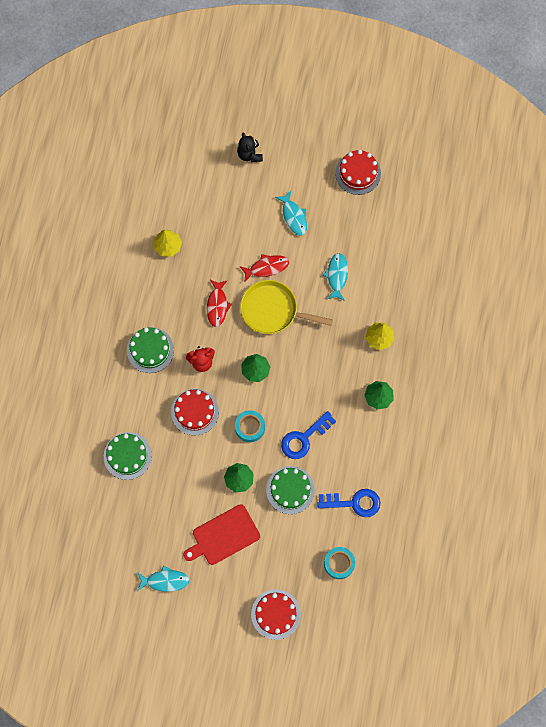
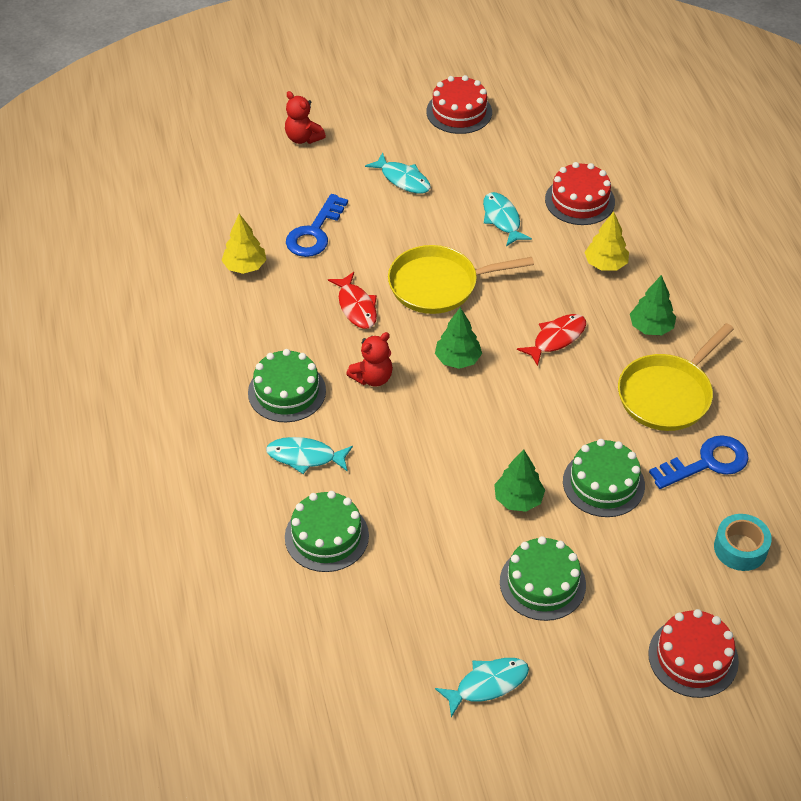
camera: 25 degrees left, 25 degrees down
(140, 399) = (305, 457): none -> turquoise fish
(195, 412) = (399, 441): red cake -> red cake (579, 200)
(224, 536) = (542, 583): red cutting board -> green cake
(249, 154) = (303, 138): black teddy bear -> red teddy bear
(250, 427) = (493, 430): turquoise tape -> none
(266, 267) = (400, 243): red fish -> red fish (556, 339)
(304, 438) = (581, 413): blue key -> blue key (315, 232)
(360, 448) = (667, 394): none -> yellow pan

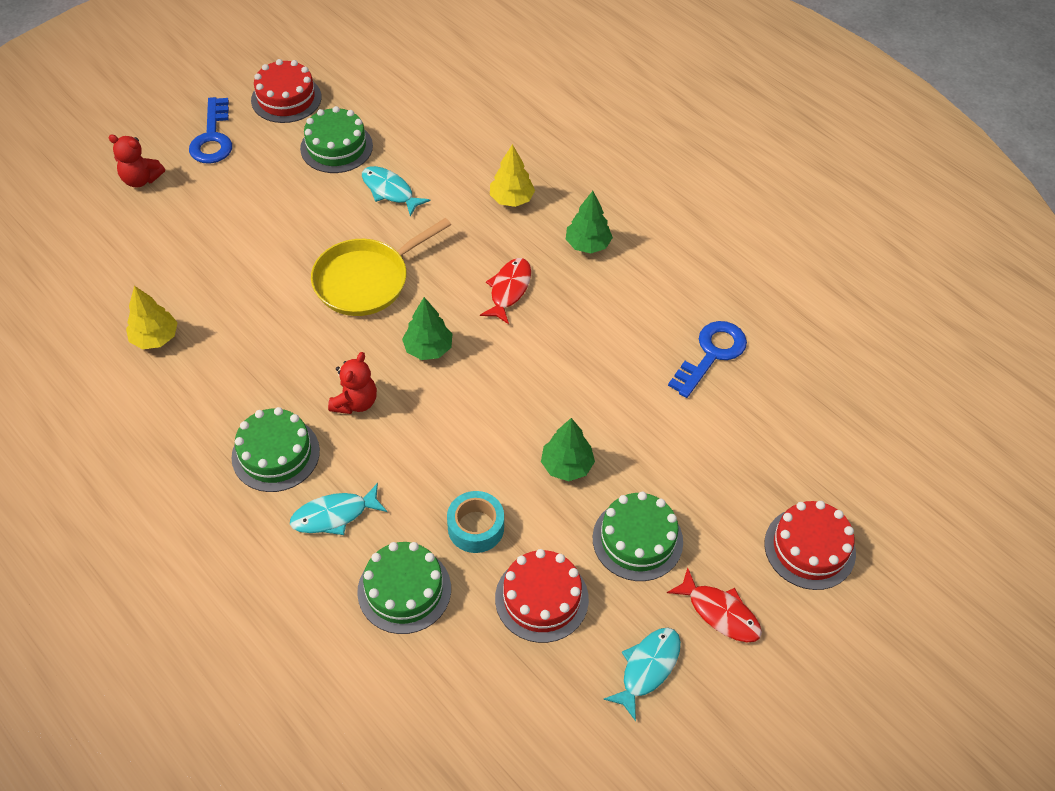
camera: 30 degrees left, 5 degrees up
(315, 232) = (209, 274): blue key -> blue key (213, 138)
(356, 307) = (296, 335): red fish -> red fish (719, 612)
(403, 179) = (269, 186): turquoise fish -> none
(579, 200) = (452, 146): red cake -> red cake (541, 598)
(603, 483) = (634, 414): green cake -> green cake (336, 147)
(667, 394) = (639, 303): yellow pan -> none
(740, 548) = (787, 423): turquoise tape -> turquoise tape (476, 527)

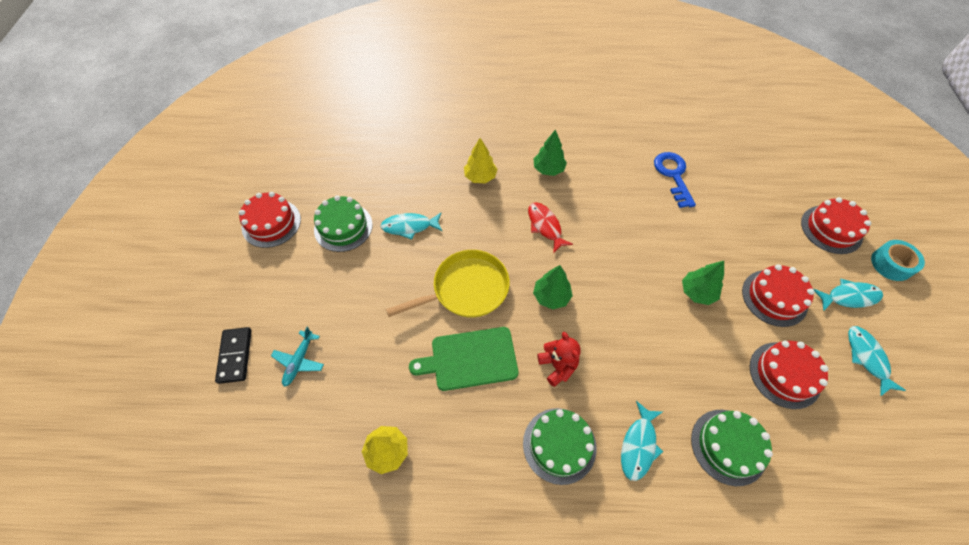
camera: 45 degrees left, 5 degrees up
(141, 179) = (235, 356): red teddy bear -> black domino
(177, 222) = (299, 361): none -> turquoise plane
(213, 138) = (252, 286): blue key -> none
(296, 333) = (470, 359): none -> green cutting board
(366, 280) = (466, 289): yellow pan -> yellow pan turned 120 degrees counterclockwise
(476, 527) = (708, 371): turquoise tape -> turquoise tape (891, 264)
(637, 539) = (774, 297): green cake -> red cake
(719, 612) = (849, 297): red fish -> turquoise fish

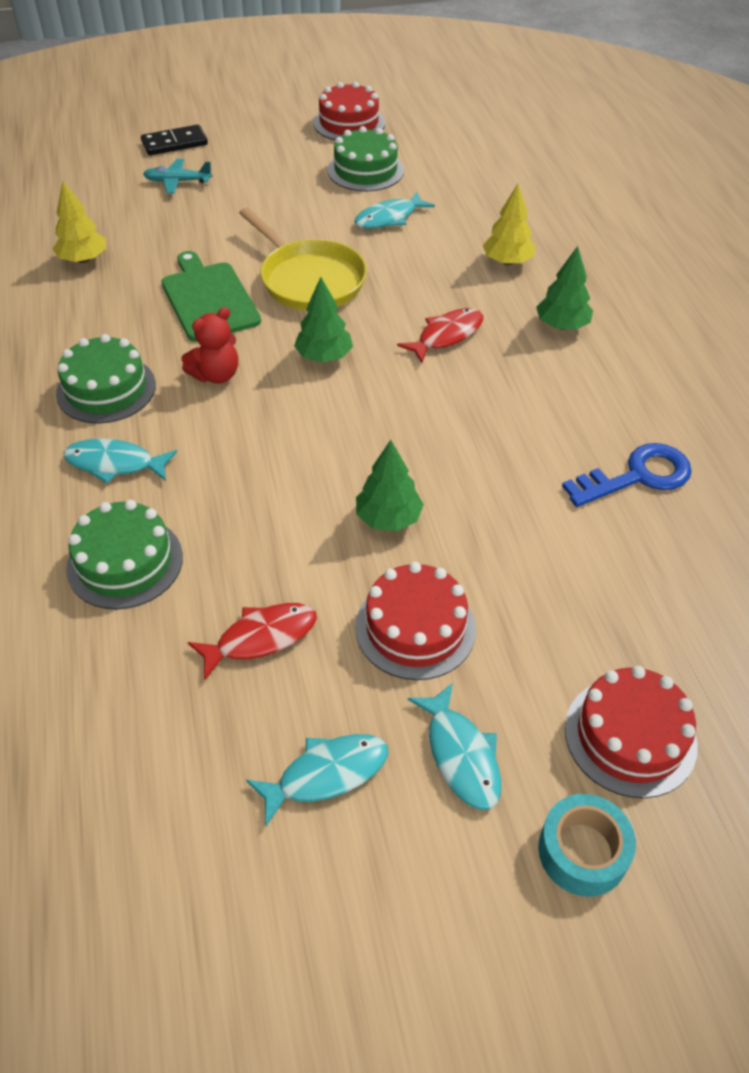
camera: 75 degrees right, 10 degrees down
(409, 226) = (389, 218): turquoise fish -> turquoise fish turned 105 degrees counterclockwise
(784, 374) = (261, 638): red cake -> red fish

